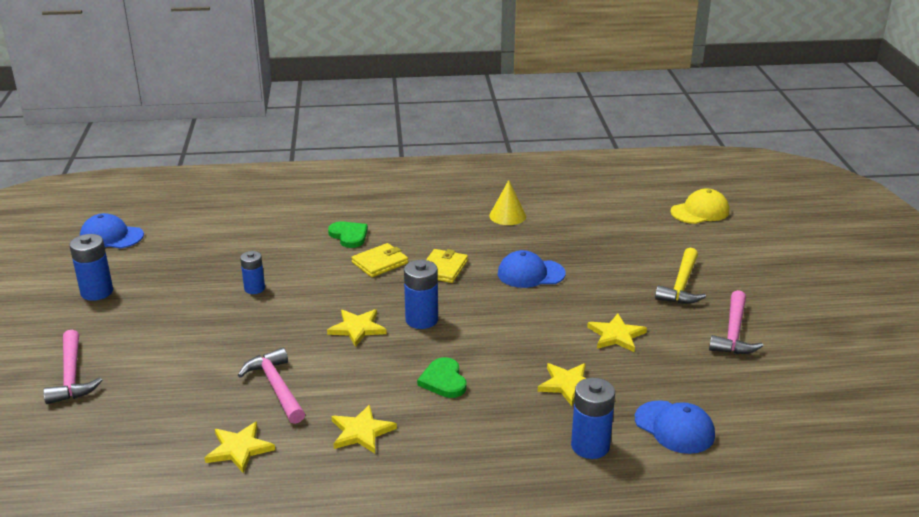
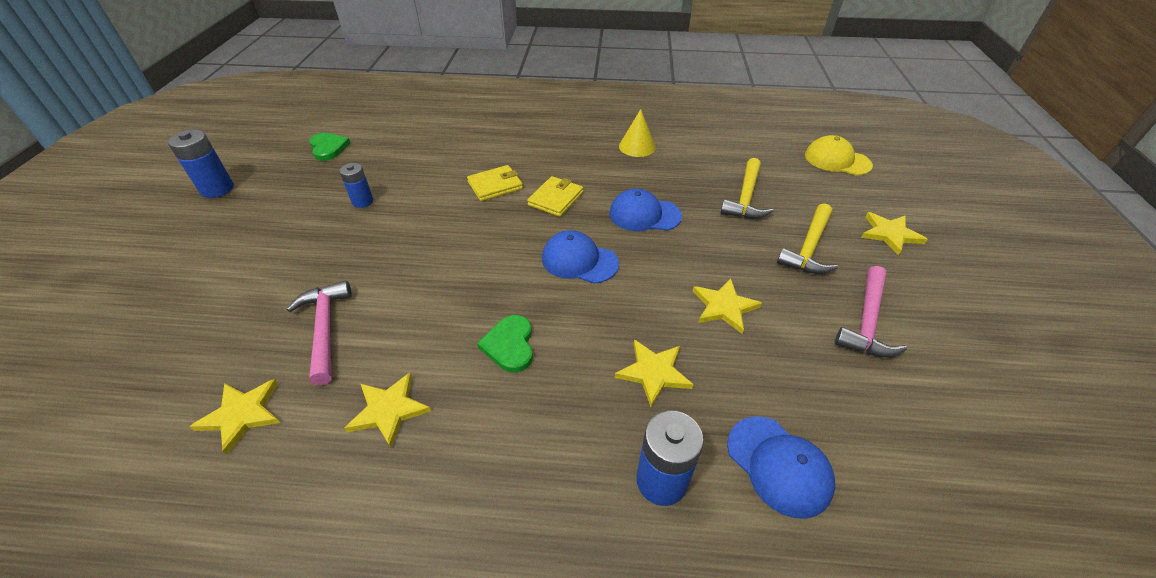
camera: 10 degrees right, 15 degrees up
(71, 376) = (132, 285): pink hammer -> none
(111, 236) = (265, 133): blue cap -> blue cap (579, 261)
(349, 236) = (477, 153): green heart -> green heart (328, 148)
(357, 328) = (442, 261): yellow star -> yellow star (890, 234)
(421, 320) = (513, 259): blue battery -> none
(620, 251) = (745, 198): none -> yellow hammer
(700, 211) = (837, 160): yellow cap -> yellow cap turned 135 degrees counterclockwise

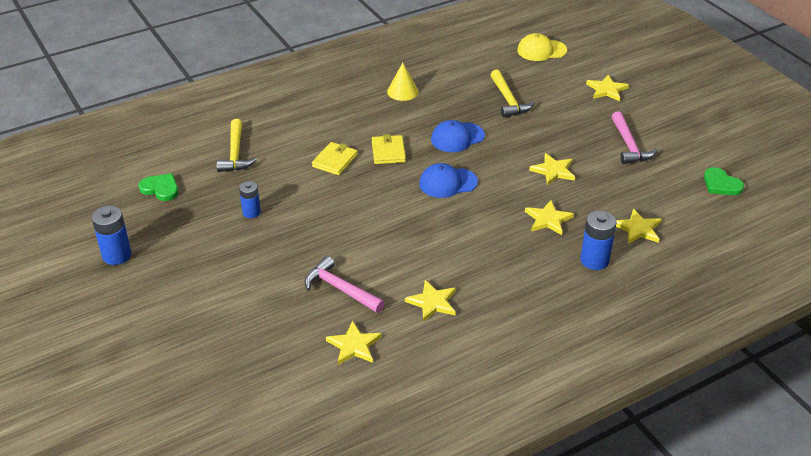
camera: 35 degrees left, 5 degrees down
(510, 345) = (460, 244): green heart -> green heart (721, 184)
(778, 465) = (638, 229): blue cap -> yellow star
(808, 248) = (570, 117): yellow hammer -> yellow hammer (235, 153)

